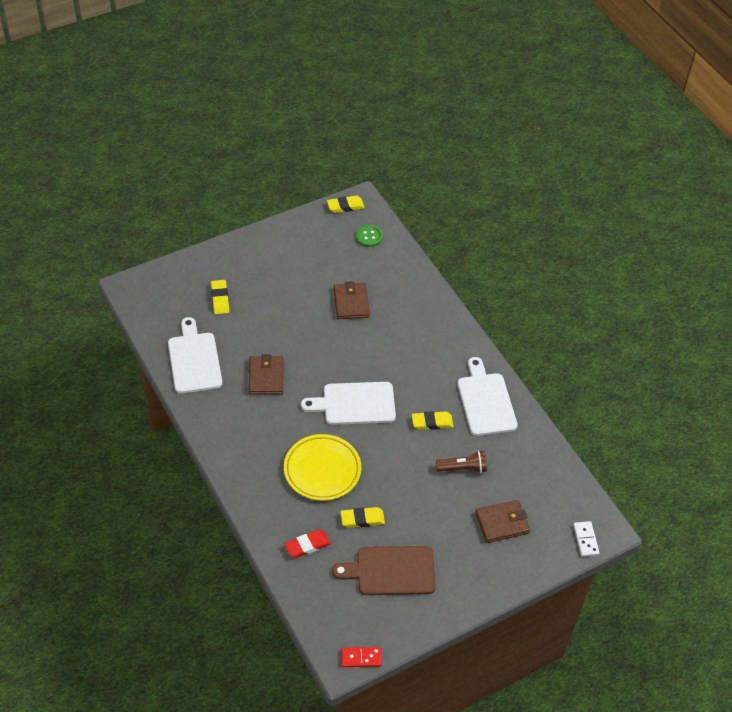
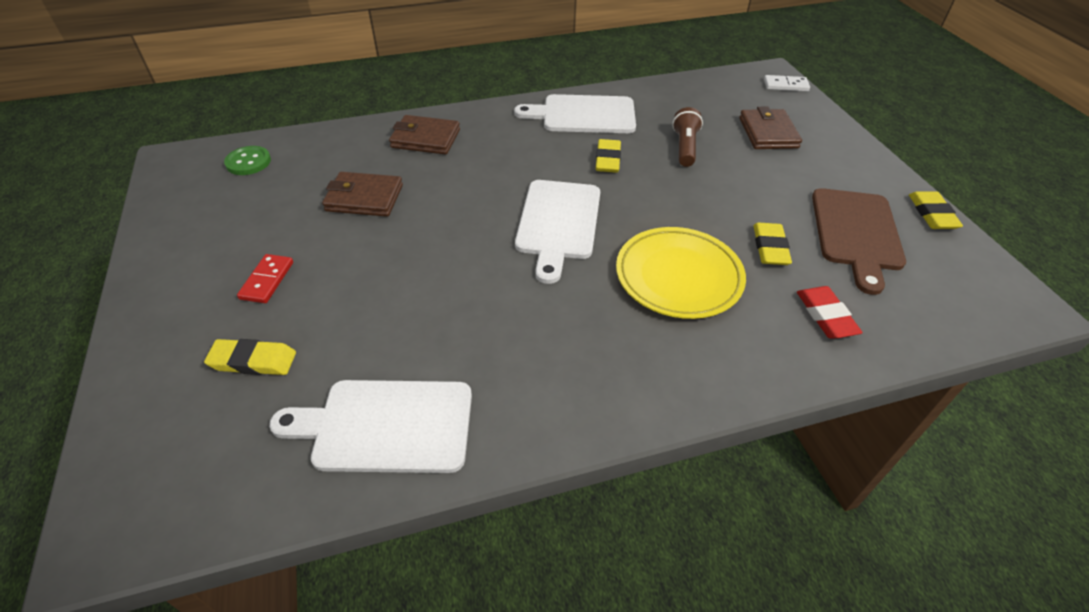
camera: 75 degrees left, 5 degrees down
(266, 377) = (471, 318): brown wallet -> brown wallet (425, 138)
(345, 206) = (168, 175): yellow eraser -> yellow eraser (932, 214)
(361, 658) = (1014, 285): red domino -> red domino (267, 280)

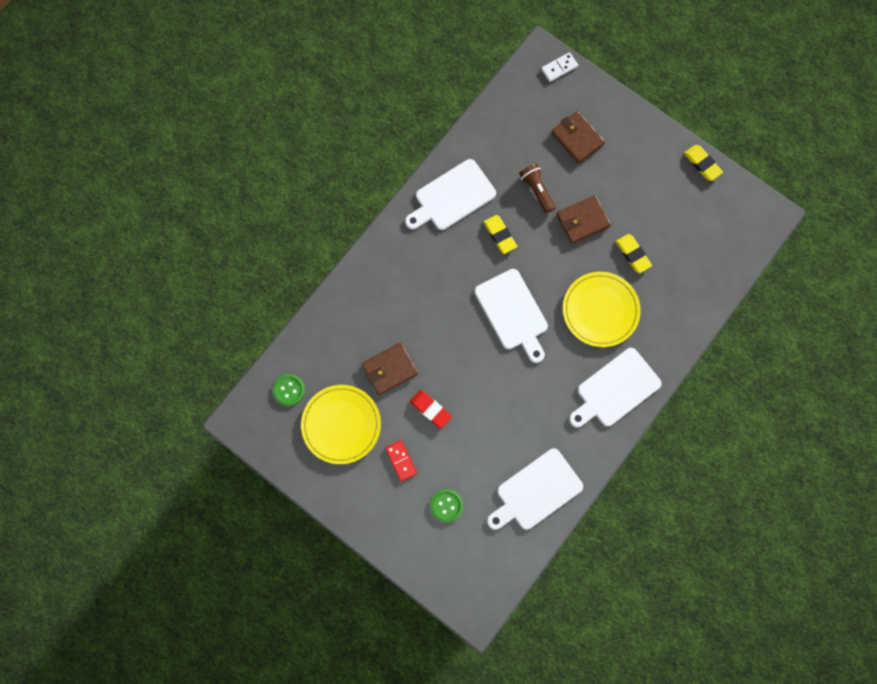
camera: 35 degrees left, 30 degrees up
(253, 361) = (446, 505): yellow eraser -> green button
(254, 213) = (341, 425): none -> yellow plate
(425, 138) = (374, 292): brown wallet -> brown wallet (582, 220)
(628, 372) = (615, 389): none -> white cutting board
(825, 315) = (682, 289): red eraser -> red eraser (430, 409)
(856, 233) = (670, 210): brown cutting board -> none

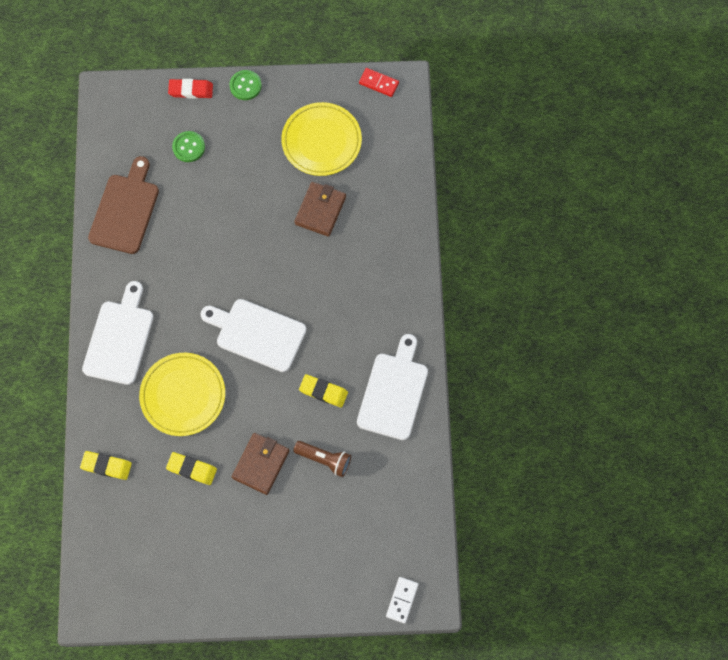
camera: 140 degrees right, 5 degrees down
(289, 390) = (385, 134): green button -> green button (245, 86)
(401, 460) = (252, 151): red domino -> red domino (379, 83)
(430, 409) = (261, 206): red eraser -> red eraser (191, 90)
(536, 491) = (125, 210): white cutting board -> brown cutting board
(577, 138) = (327, 540): brown wallet -> none
(702, 164) = (191, 612): yellow eraser -> yellow eraser (106, 466)

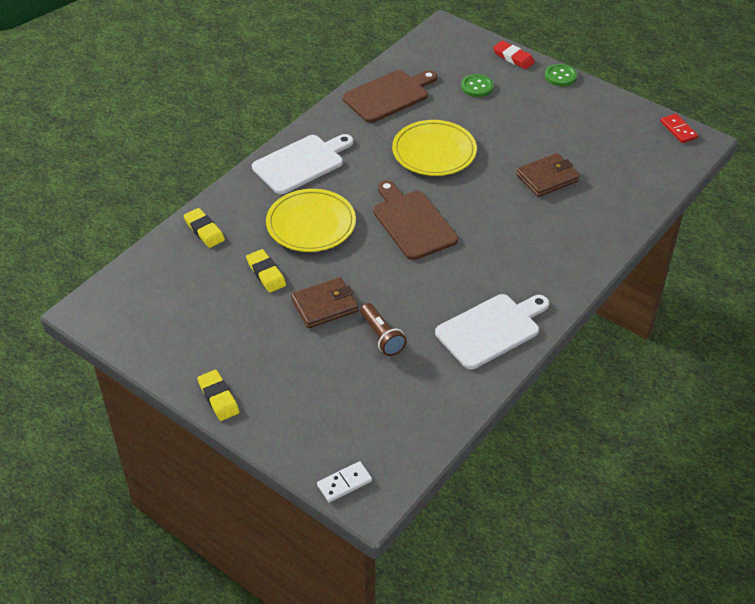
camera: 40 degrees right, 25 degrees down
(257, 334) = (412, 222): white cutting board -> brown cutting board
(321, 141) = (591, 138): yellow plate -> yellow plate (434, 152)
(323, 391) = (429, 291): yellow eraser -> yellow eraser (218, 398)

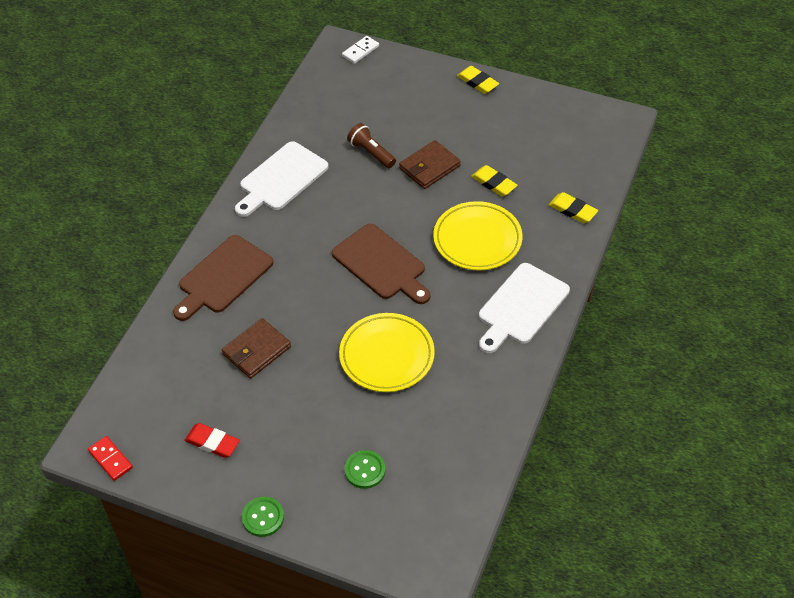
camera: 165 degrees right, 5 degrees up
(388, 95) = (467, 428): brown cutting board -> brown cutting board (223, 277)
(513, 58) = (330, 538): red eraser -> red eraser (212, 442)

